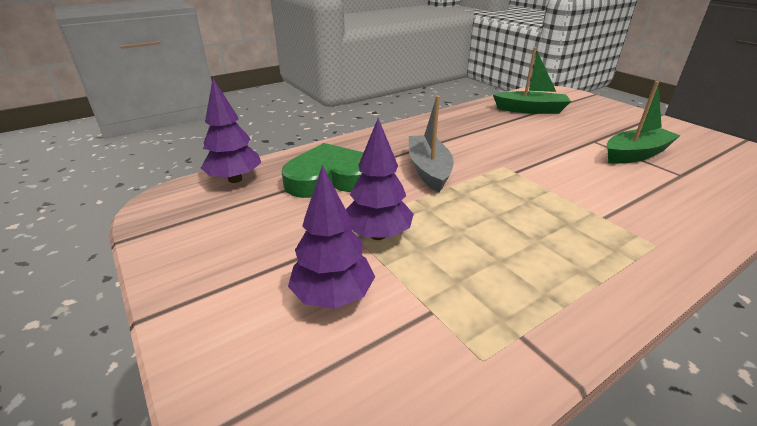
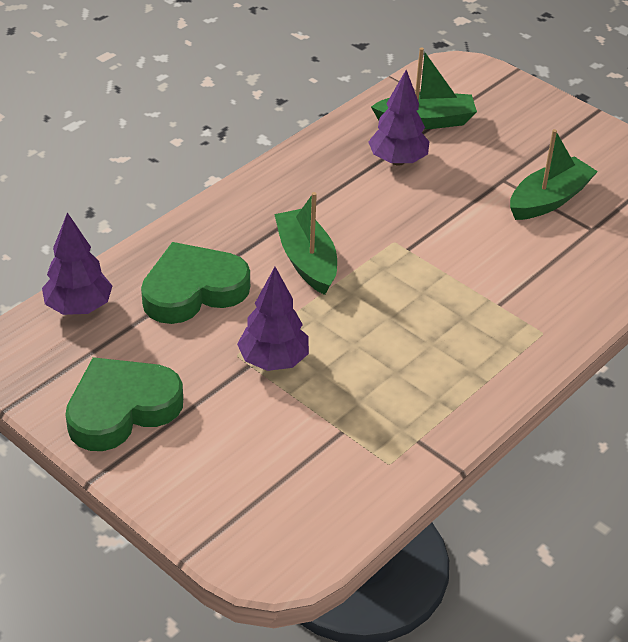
camera: 15 degrees left, 10 degrees up
(217, 255) = (122, 409): none -> green heart
(333, 296) = (253, 431): purple tree -> purple tree (397, 160)
(428, 170) = (306, 261): grey boat -> green boat

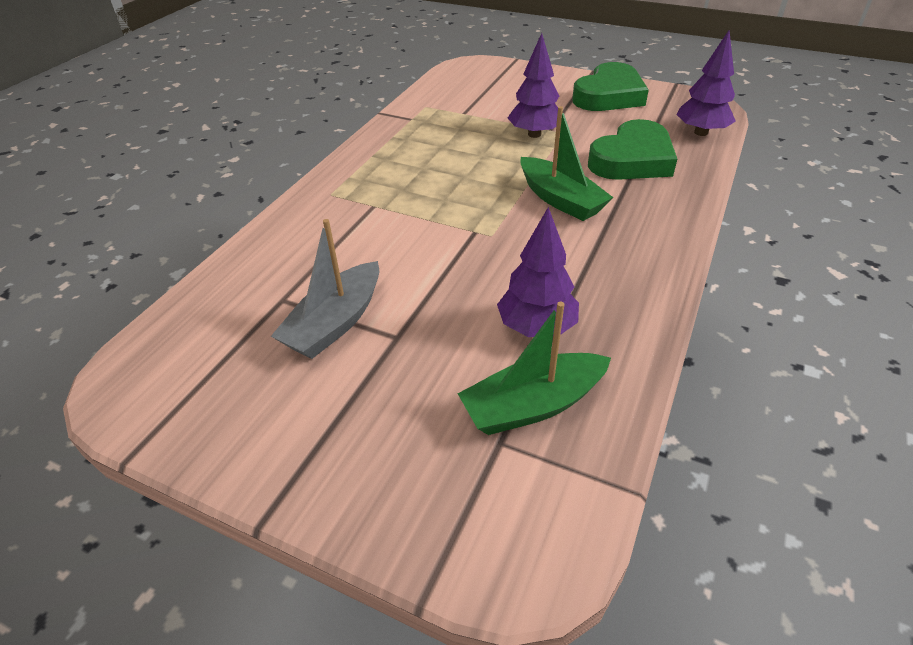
camera: 165 degrees right, 0 degrees up
(549, 200) = (335, 323): green boat -> grey boat

